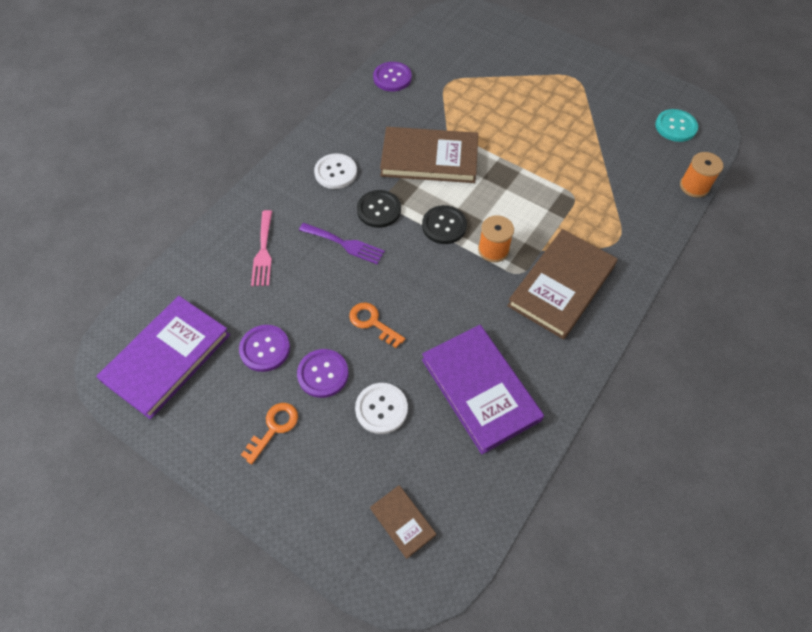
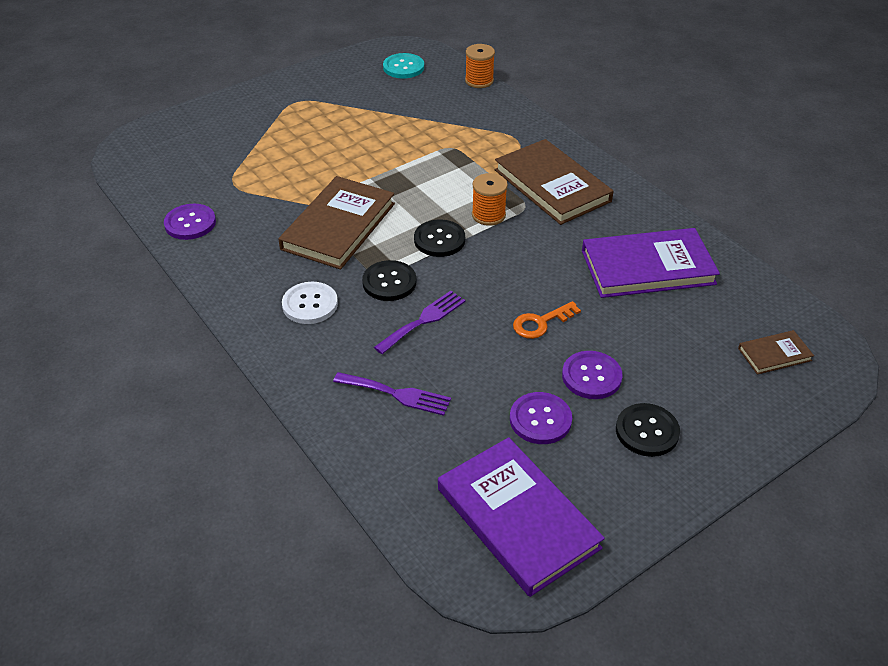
camera: 70 degrees left, 15 degrees down
(263, 252) = (397, 394): pink fork -> purple fork
(274, 428) = (647, 431): orange key -> black button
(381, 409) = (648, 340): white button -> none

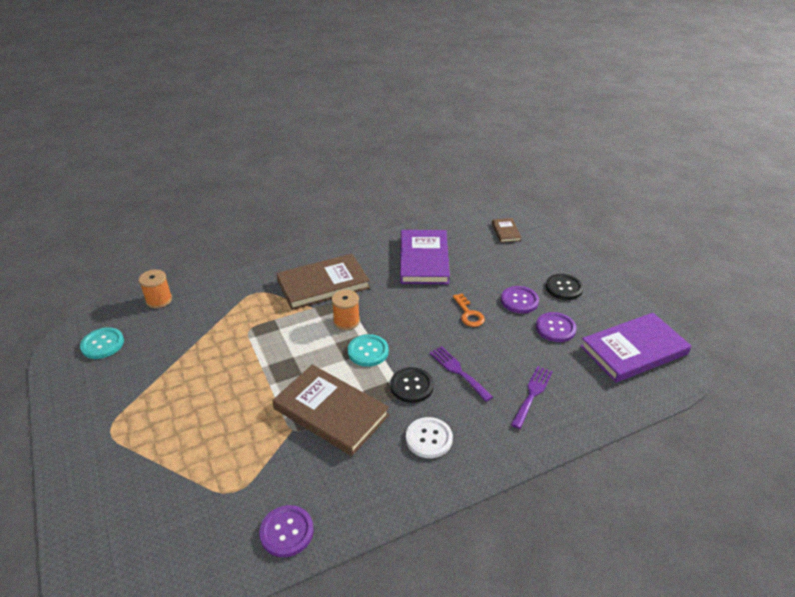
camera: 80 degrees left, 5 degrees down
(439, 240) = (368, 351): black button -> turquoise button

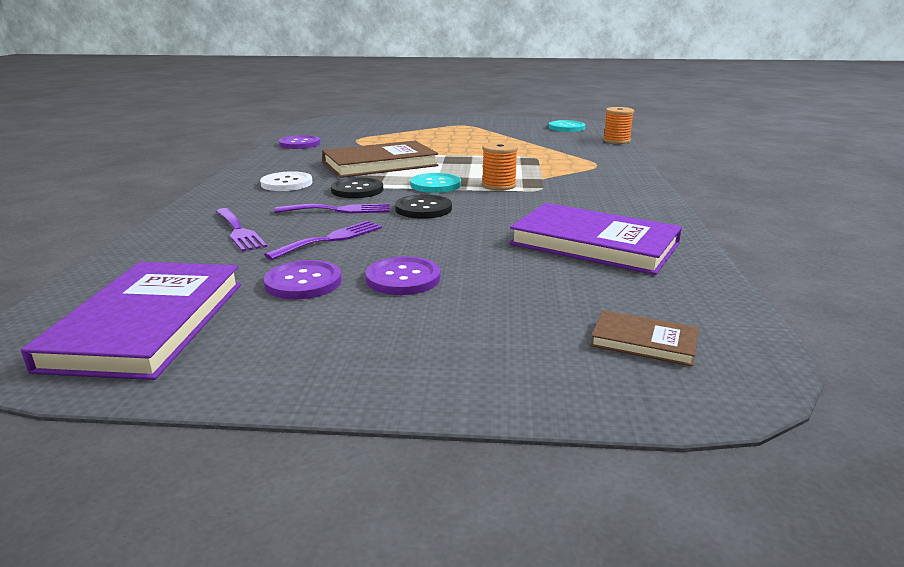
camera: 120 degrees right, 15 degrees down
(323, 284) = (584, 187): brown book -> none
(469, 314) = (425, 239): orange key -> none
(503, 348) = (330, 239): none -> purple fork
(564, 288) = (379, 329): black button -> black button (423, 209)

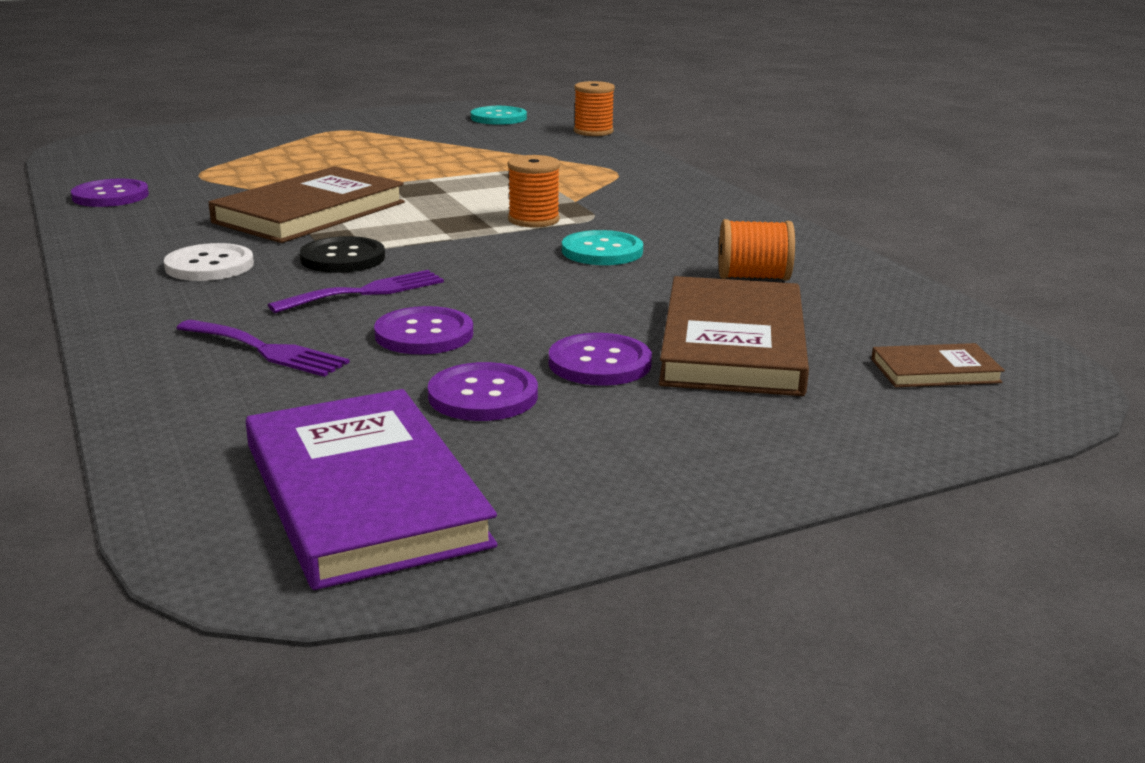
camera: 30 degrees left, 0 degrees up
(330, 239) = (424, 334): purple fork -> purple button
(423, 209) = (483, 269): black button -> none
(435, 185) = (446, 232): turquoise button -> turquoise button (602, 251)
(511, 286) = (733, 344): none -> brown book
(594, 244) = (753, 277): purple book -> orange spool

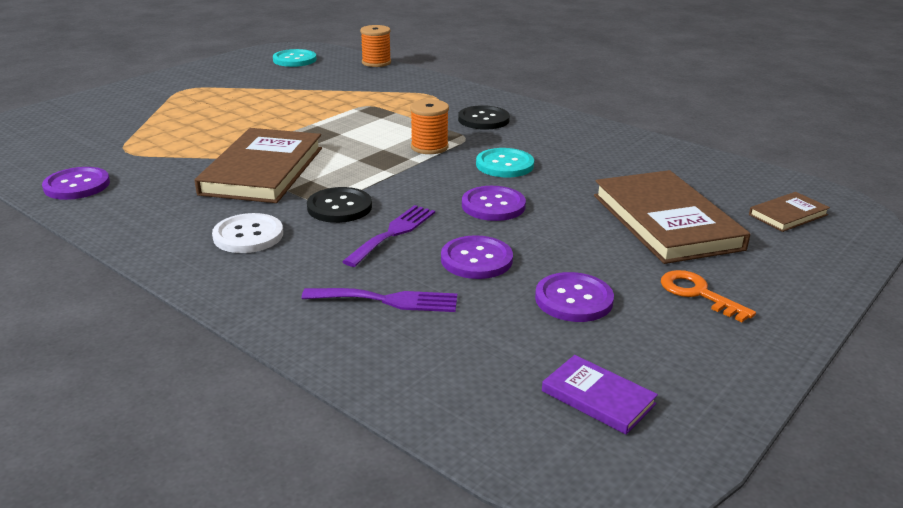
camera: 25 degrees left, 5 degrees up
(364, 494) = (598, 397): purple book -> purple book, size x0.48
(600, 363) = (610, 255): purple button -> purple button (493, 205)
(644, 203) = (483, 119): none -> black button
(658, 425) = (698, 293): none -> orange key
(753, 277) = (617, 167): orange spool -> none

